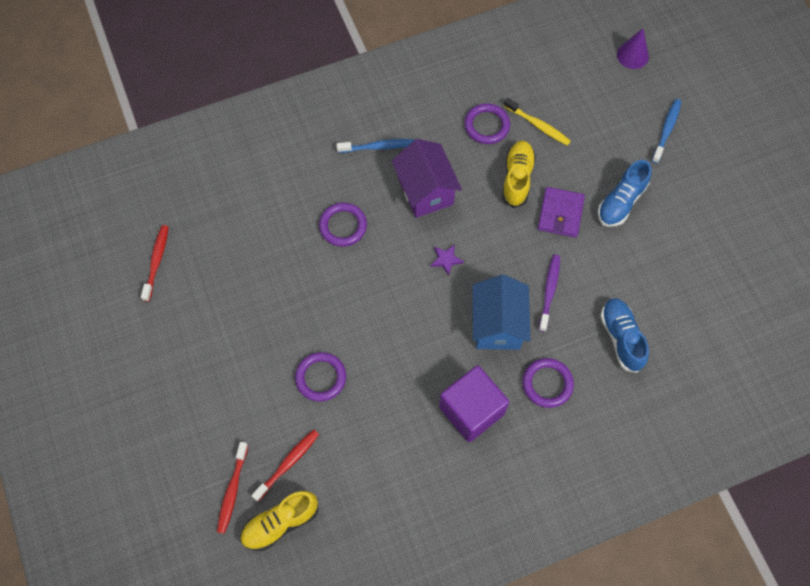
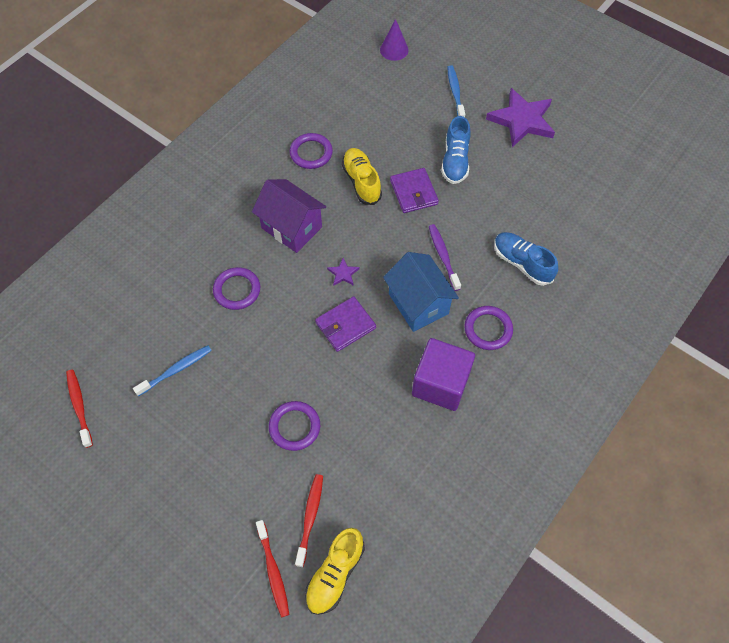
camera: 30 degrees left, 5 degrees down
(378, 147) = (228, 212): blue toothbrush -> blue toothbrush (175, 370)
(419, 310) = (345, 325): none -> purple wallet
(537, 125) = (352, 134): yellow toothbrush -> none
(716, 192) = (522, 120): none -> purple star

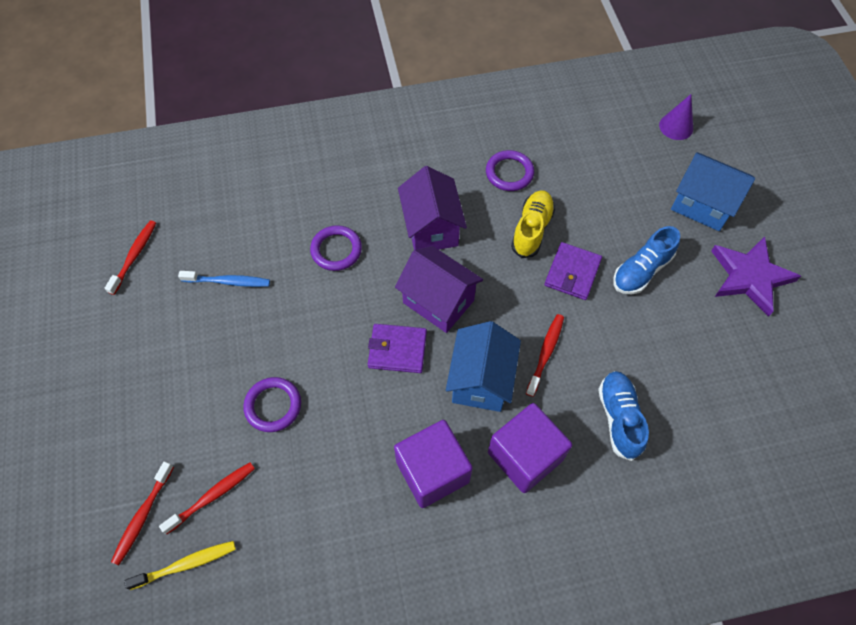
camera: 40 degrees right, 0 degrees up
(335, 574) = (185, 564): yellow shoe -> yellow toothbrush
(343, 273) = (438, 301): purple star -> purple house
(443, 256) = (545, 353): purple toothbrush -> red toothbrush
(455, 92) = (702, 205): blue toothbrush -> blue house
(488, 329) = (525, 456): purple ring -> purple cube

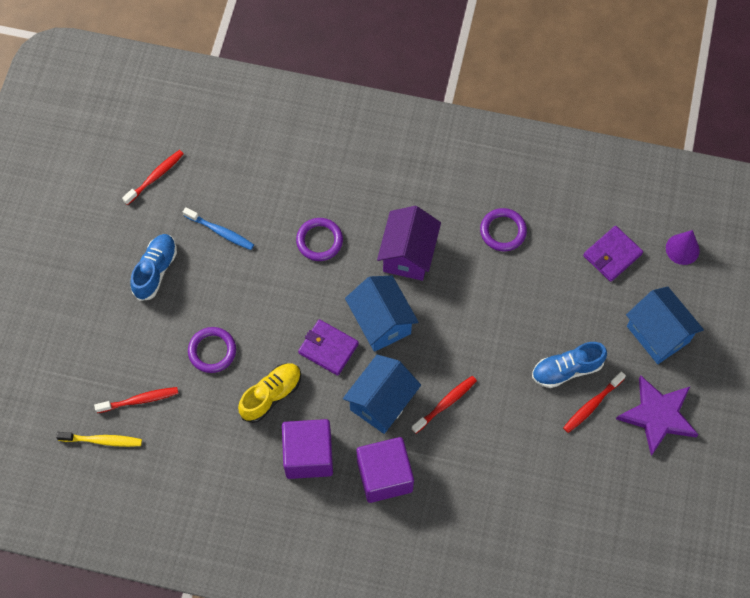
camera: 25 degrees right, 5 degrees up
(143, 515) = (85, 392): red toothbrush -> red toothbrush (592, 405)
(438, 301) = (381, 322): purple house -> blue house
(531, 229) = (493, 292): yellow shoe -> yellow shoe (271, 395)
(572, 273) = (506, 346): purple wallet -> purple wallet (612, 255)
(619, 418) = (475, 481): blue shoe -> blue shoe (155, 270)

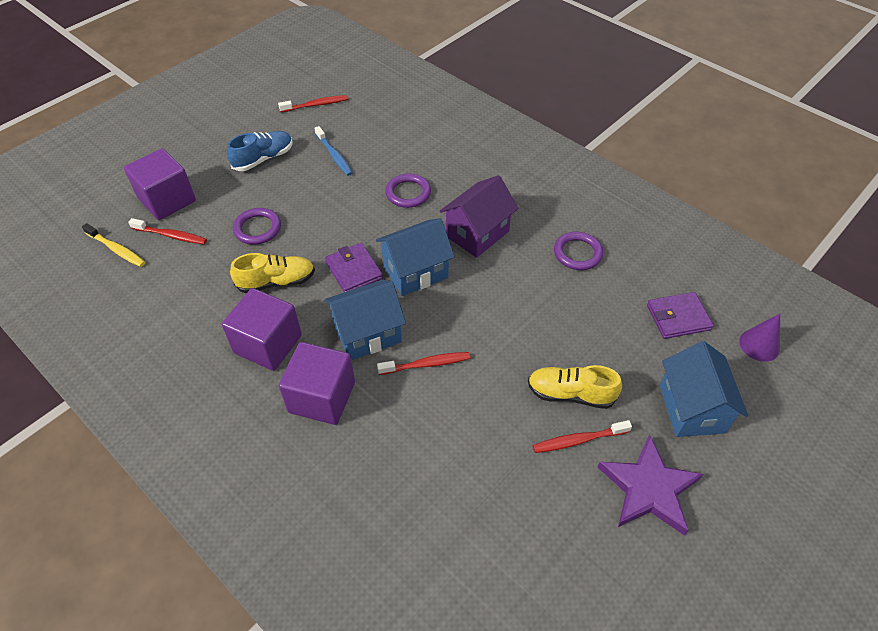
camera: 30 degrees right, 15 degrees down
(102, 365) = (167, 200): none -> purple cube
(381, 322) = (415, 272): blue house -> blue house turned 60 degrees clockwise
(566, 369) = (570, 394): blue shoe -> yellow shoe

